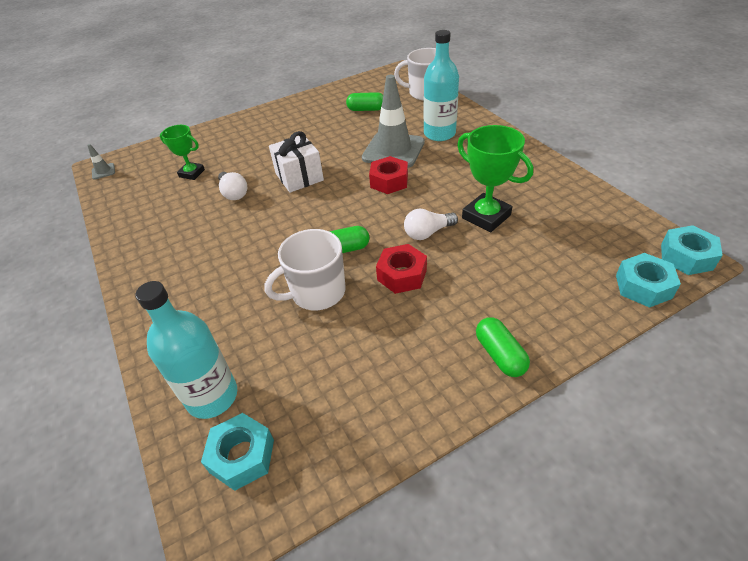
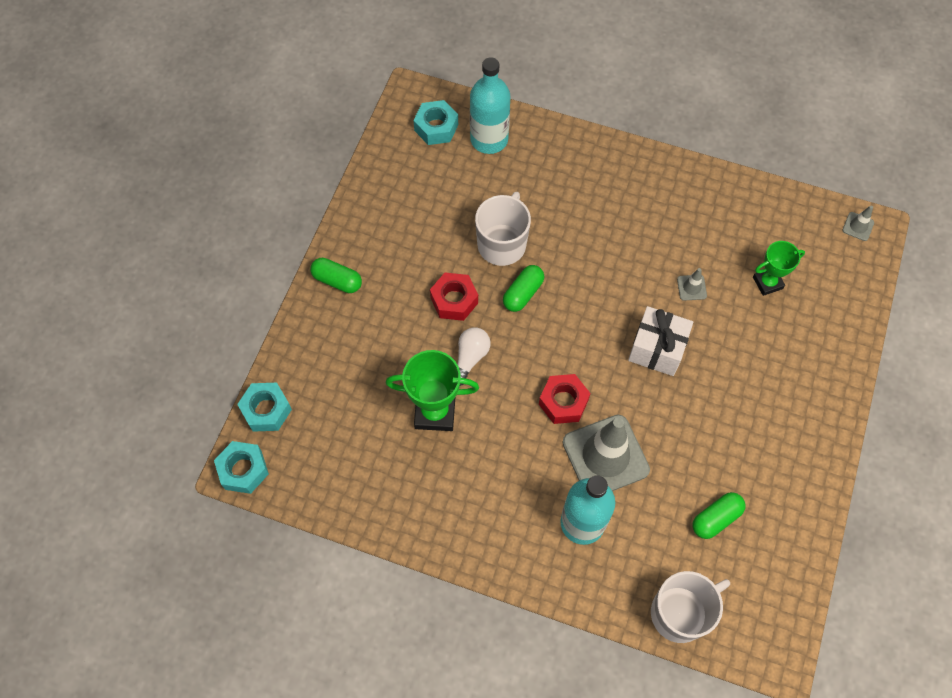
camera: 135 degrees right, 20 degrees up
(233, 193) = (691, 287): white light bulb -> grey traffic cone

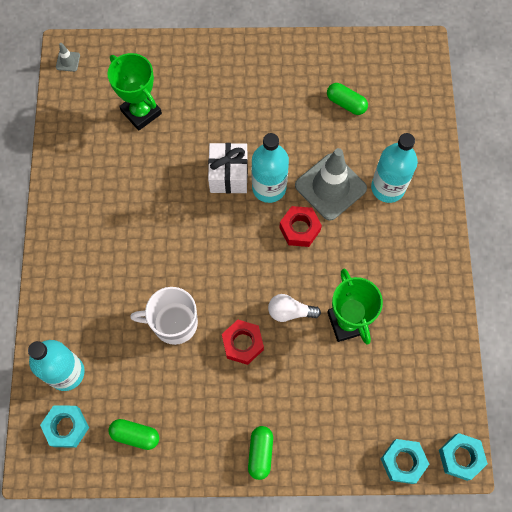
camera: 110 degrees left, 5 degrees up
(523, 293) = (216, 290): green capsule -> green capsule (135, 435)
(627, 387) = (269, 187): none -> turquoise bottle
(680, 613) = (421, 109): white mug -> none
(691, 287) = (164, 164): grey traffic cone -> none
(767, 283) = (141, 112): green trophy -> green trophy, size x1.58

